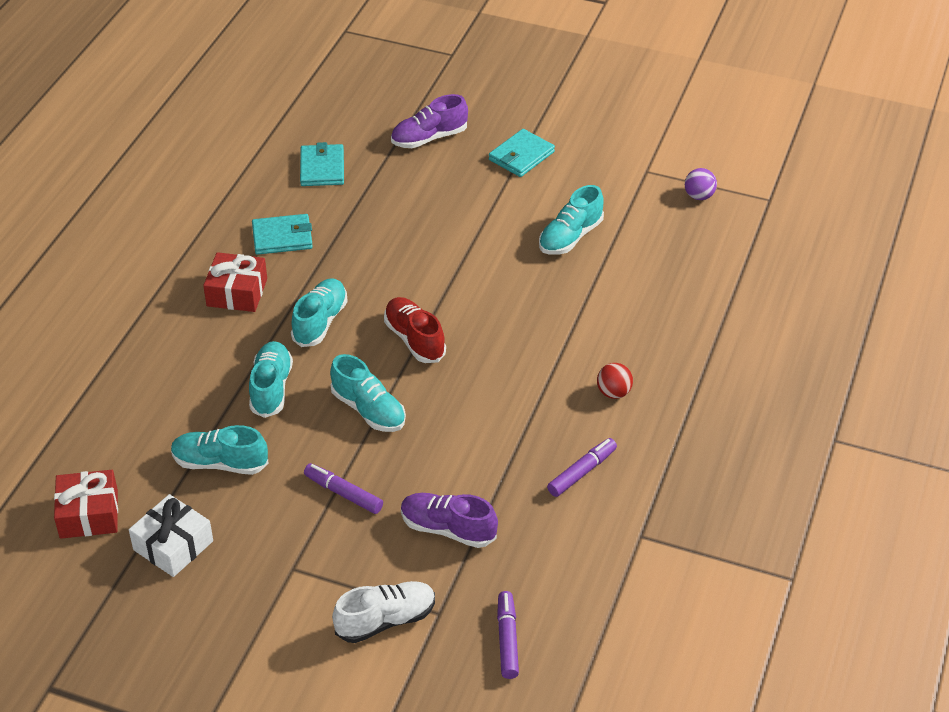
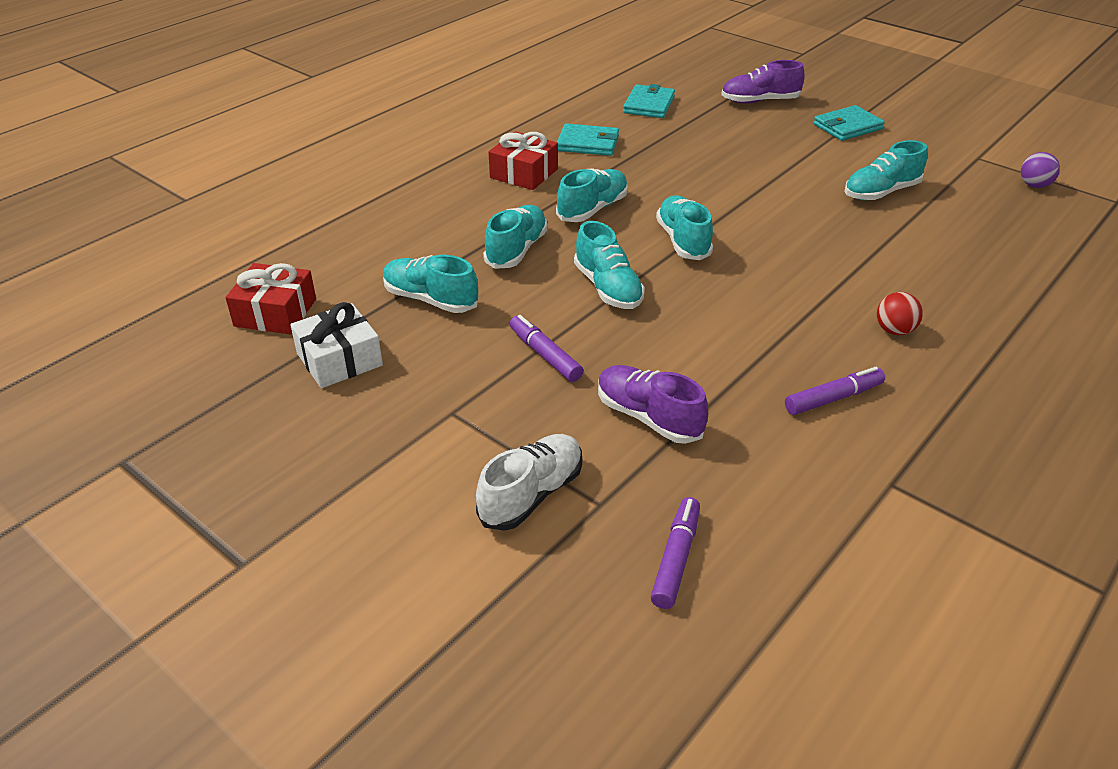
camera: 20 degrees right, 5 degrees down
(385, 620) = (531, 494): white shoe -> white shoe turned 45 degrees counterclockwise
(414, 339) = (683, 241): red shoe -> turquoise shoe

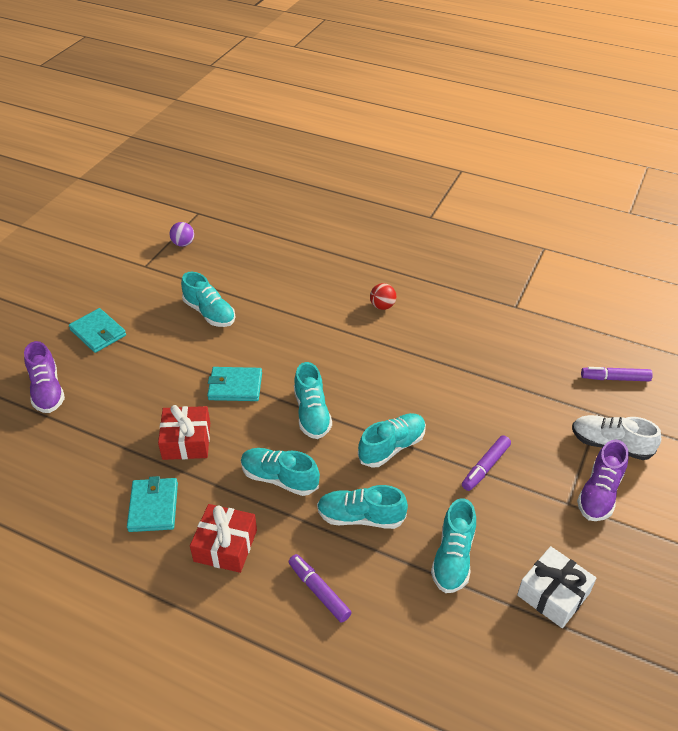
camera: 105 degrees left, 5 degrees up
(275, 312) = (521, 672): red gift -> red gift (186, 441)
(648, 417) = (518, 404): purple shoe -> purple shoe (599, 493)
(649, 105) = (58, 472): turquoise wallet -> turquoise wallet (235, 386)
(683, 241) = (312, 413): turquoise shoe -> turquoise shoe turned 75 degrees counterclockwise
(833, 398) = (459, 329): purple marker -> purple marker (319, 591)

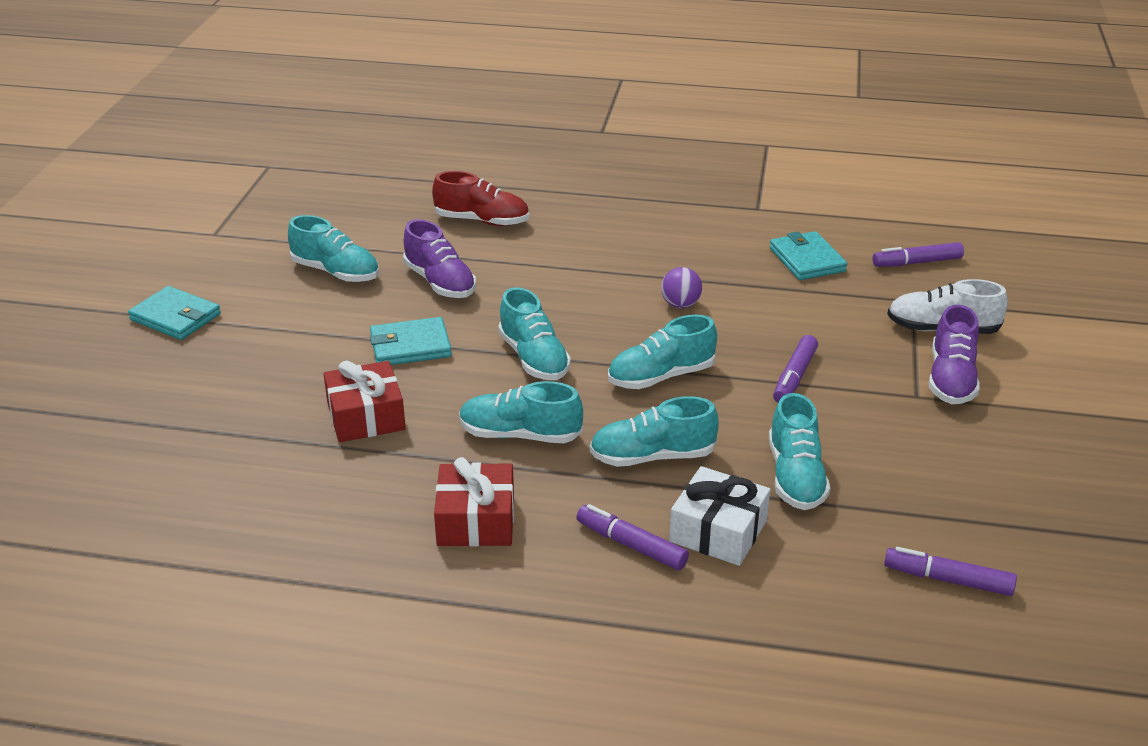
camera: 15 degrees left, 10 degrees down
(47, 390) = (125, 393): purple shoe -> purple shoe (440, 282)
(153, 506) = (350, 496): turquoise wallet -> turquoise wallet (807, 260)
(183, 244) = (261, 202): purple ball -> purple ball (680, 304)
(320, 285) = (482, 221): none -> red shoe
(382, 306) = (579, 232): red ball -> none
(392, 447) = (661, 376): turquoise shoe -> turquoise shoe turned 150 degrees counterclockwise
(528, 676) = (947, 580): none -> purple marker
(553, 594) = (941, 490): white gift -> white gift (718, 531)

